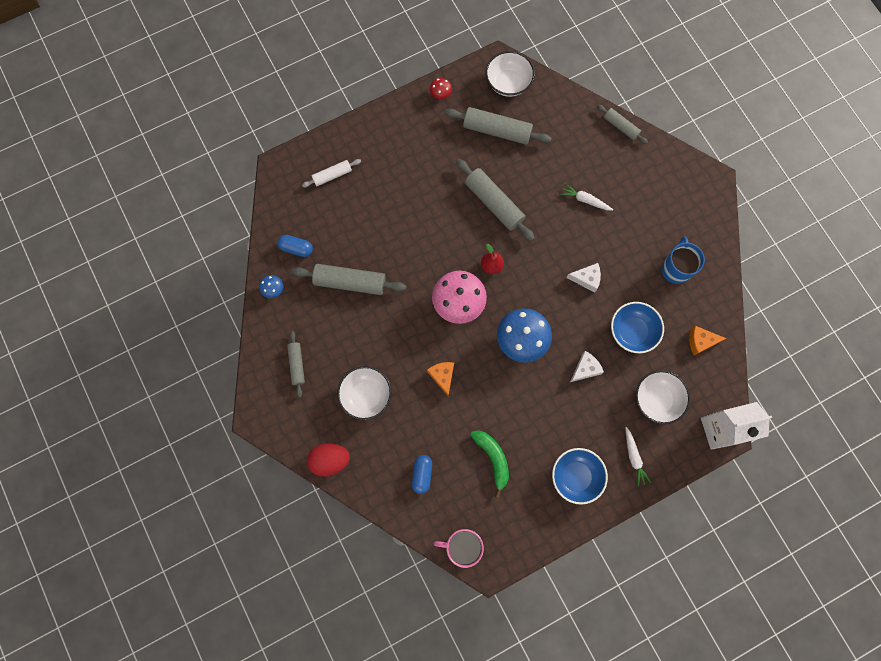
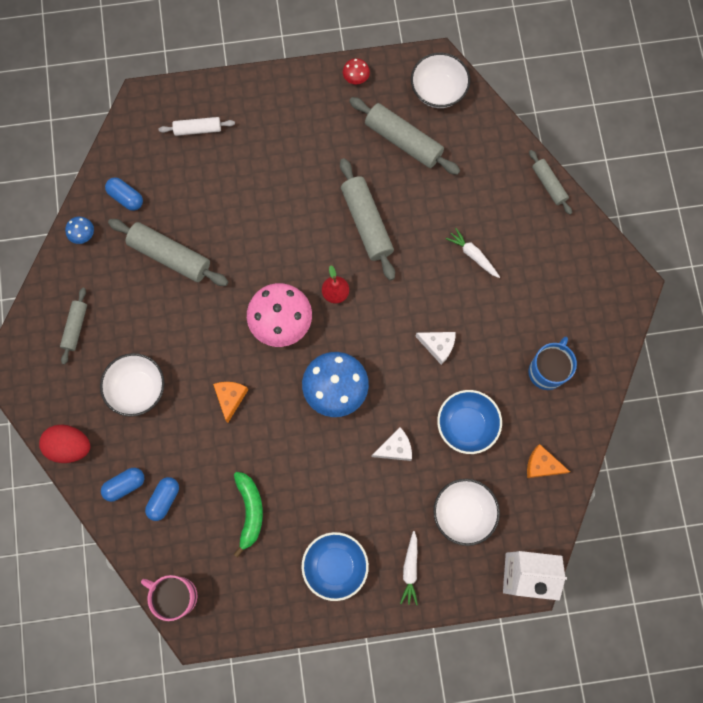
camera: 20 degrees right, 0 degrees up
(386, 474) = (125, 485): none -> blue capsule

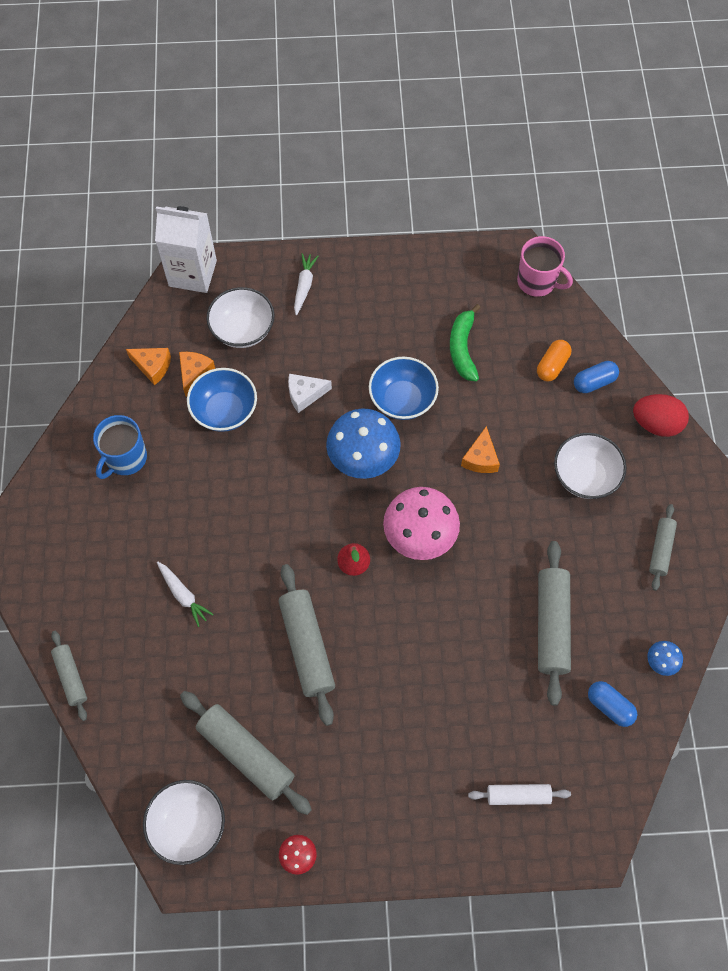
camera: 175 degrees left, 10 degrees down
(164, 499) = (552, 366): blue capsule -> orange capsule
(170, 256) = (551, 625): grey rolling pin -> grey rolling pin turned 60 degrees clockwise
(335, 566) = (378, 294): blue bowl -> blue bowl (402, 399)
(438, 346) = (242, 494): white cheese -> none
(501, 461) = (194, 374): none -> orange cheese

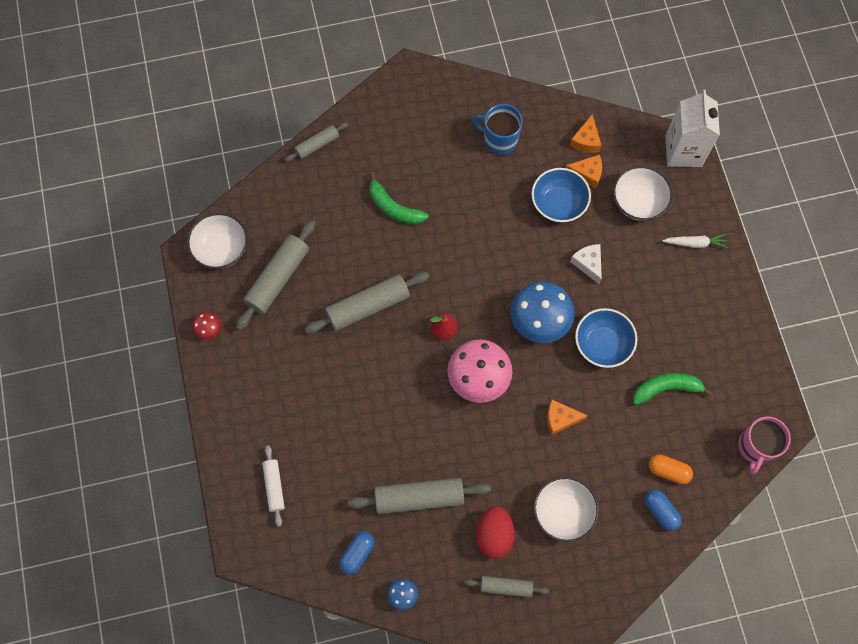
camera: 80 degrees right, 5 degrees up
(183, 595) = (394, 207): white carrot -> green banana
(656, 424) = (630, 573): red egg -> red egg (494, 535)

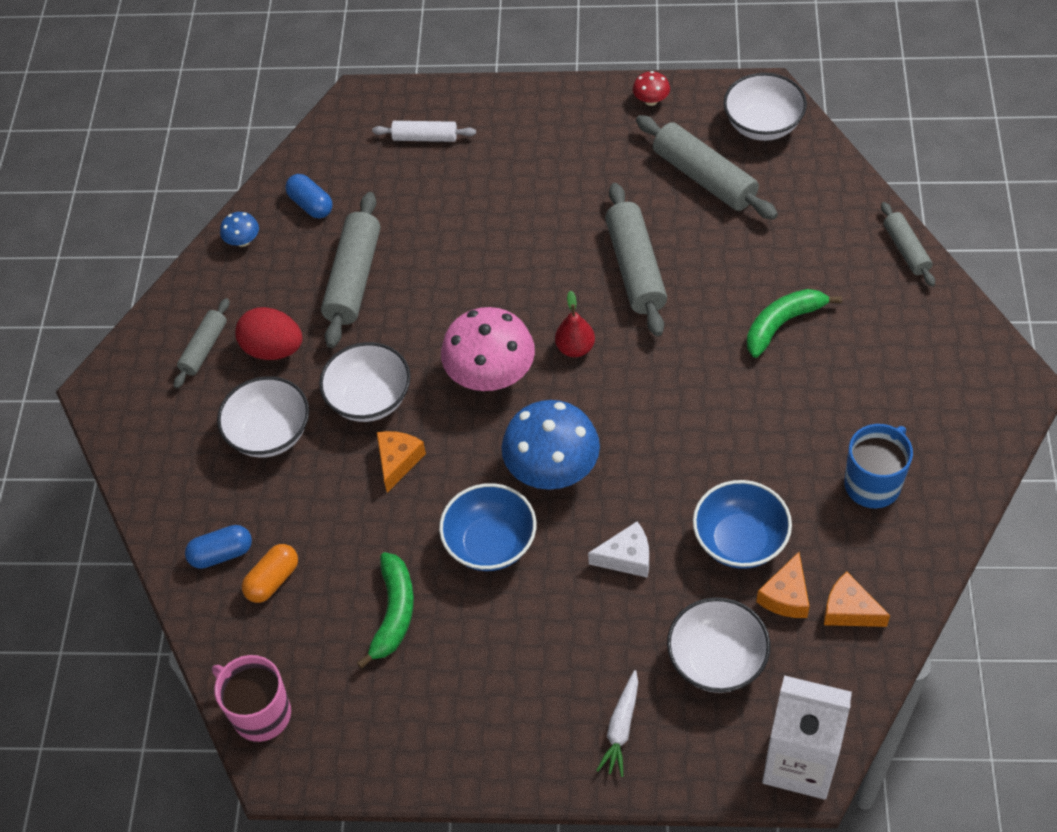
camera: 110 degrees right, 15 degrees down
(518, 453) = (369, 399): none -> white bowl

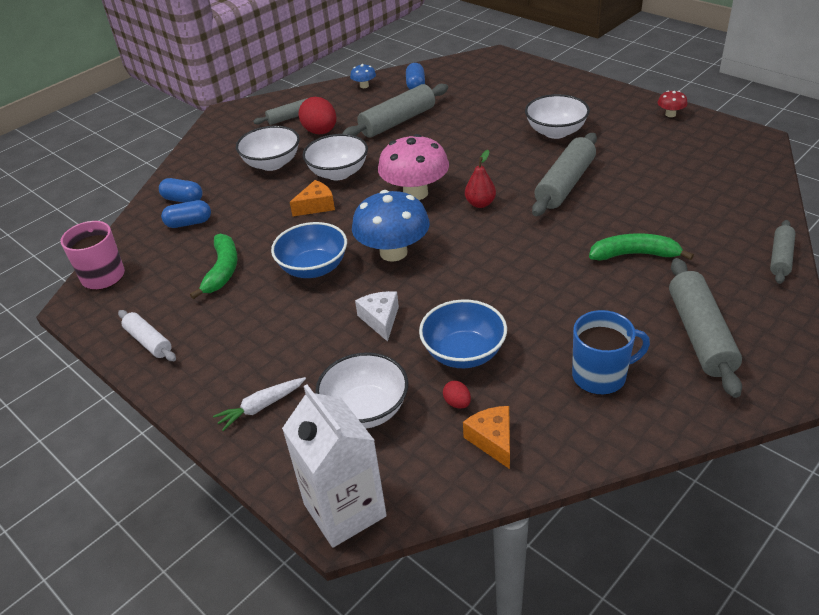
camera: 40 degrees right, 15 degrees down
(273, 580) = (189, 223): orange capsule -> blue capsule
(394, 613) = (222, 270): green banana -> green banana turned 45 degrees counterclockwise
(425, 137) = (511, 82): white rolling pin -> white rolling pin (149, 341)
(626, 557) = (380, 319): white cheese -> white cheese turned 135 degrees counterclockwise
(704, 178) = (664, 161): grey rolling pin -> grey rolling pin (700, 335)
(762, 125) = (737, 152): white bowl -> white bowl (555, 132)
(786, 596) = (457, 403): orange cheese -> red egg

